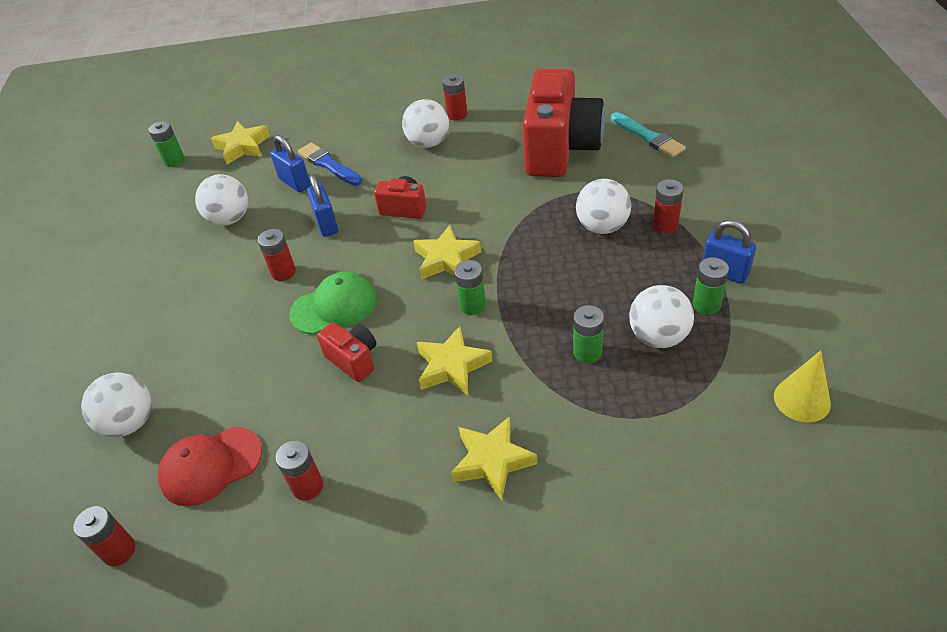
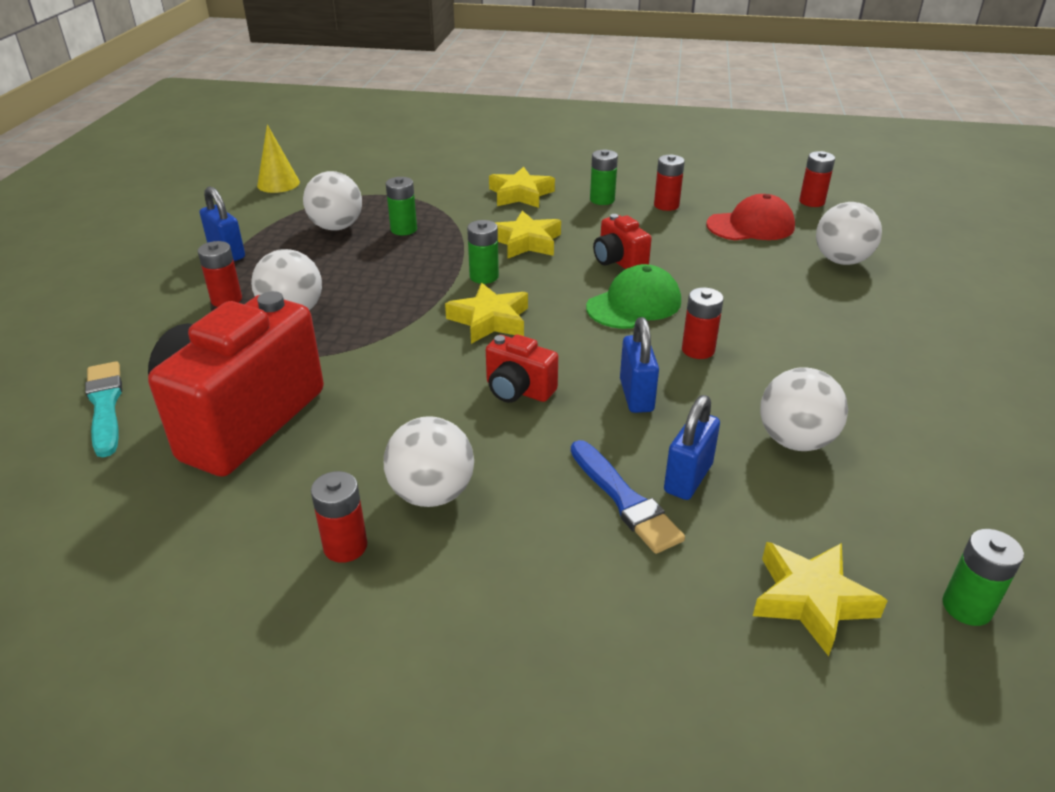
camera: 170 degrees left, 10 degrees down
(295, 183) = (688, 478): blue padlock -> blue padlock turned 60 degrees clockwise
(334, 306) = (634, 304): green cap -> green cap turned 150 degrees clockwise
(706, 304) = (273, 237): green battery -> green battery (602, 200)

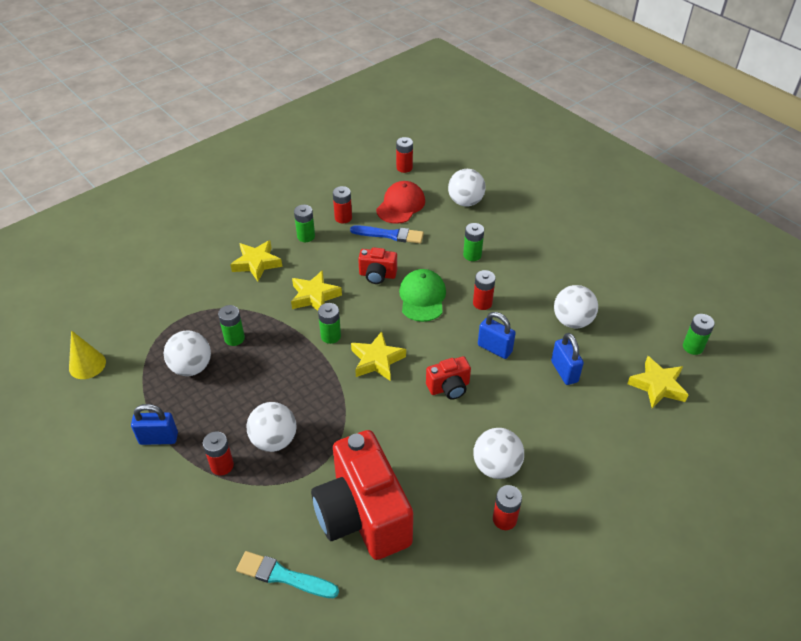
camera: 50 degrees left, 10 degrees up
(624, 499) = (559, 401): blue brush -> blue brush (390, 235)
(764, 305) = (472, 255): none -> green battery

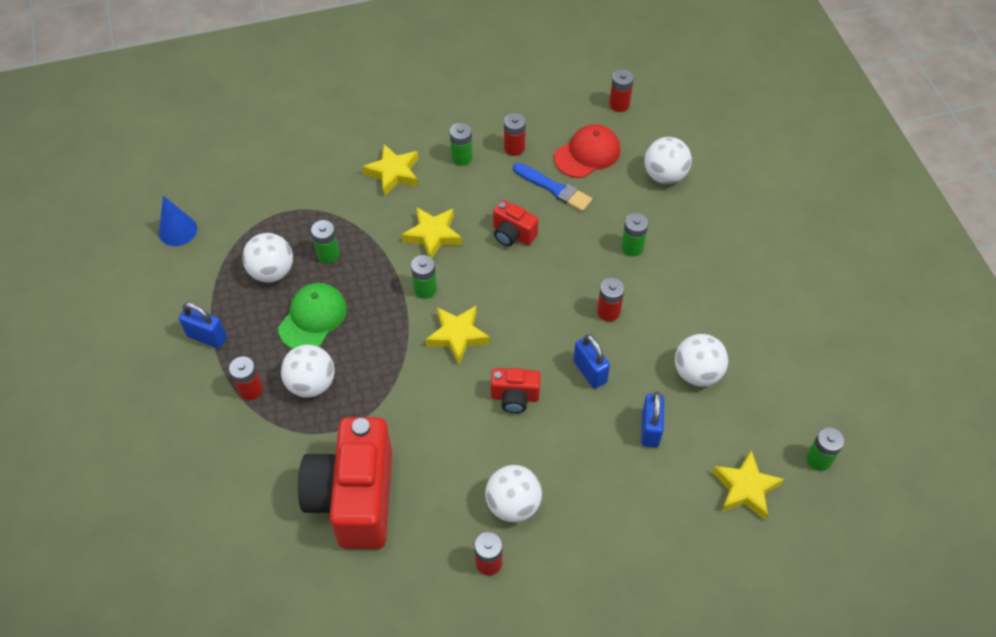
camera: 25 degrees right, 10 degrees up
(87, 365) = (178, 230): yellow cone -> blue cone
(283, 576) = (252, 525): turquoise brush -> none
(422, 297) = (546, 280): green cap -> green cap (313, 318)

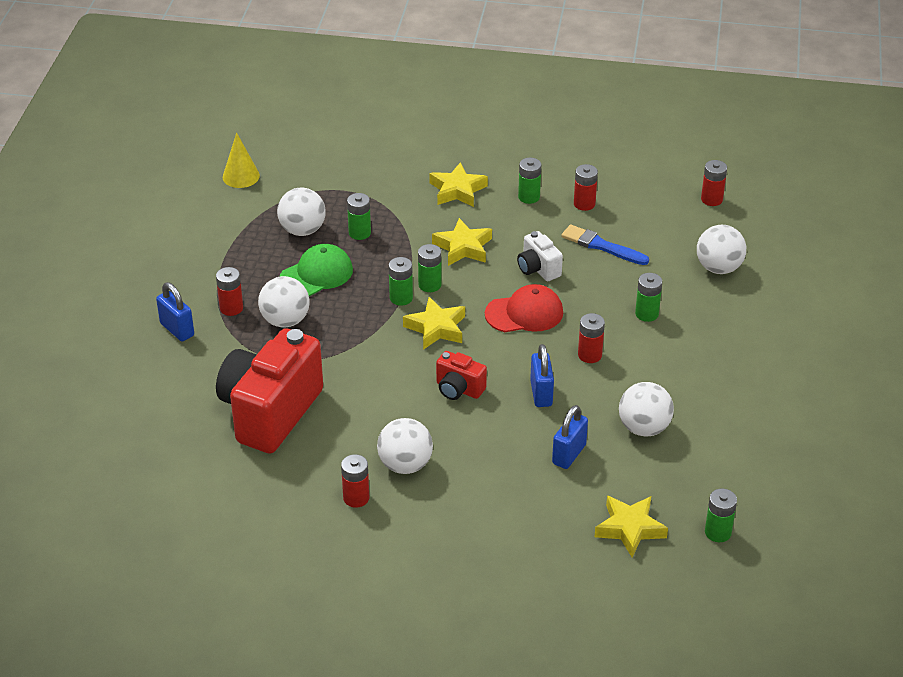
camera: 25 degrees right, 15 degrees down
(178, 230) = (241, 176): blue cone -> yellow cone
(207, 337) = (218, 259): blue padlock -> blue padlock (177, 329)
(407, 314) = (401, 298): none -> green battery
(512, 234) = (538, 269): red camera -> white camera
(554, 188) = (601, 246): blue brush -> blue brush turned 150 degrees clockwise
(587, 154) = (653, 229): red cap -> red cap (524, 313)

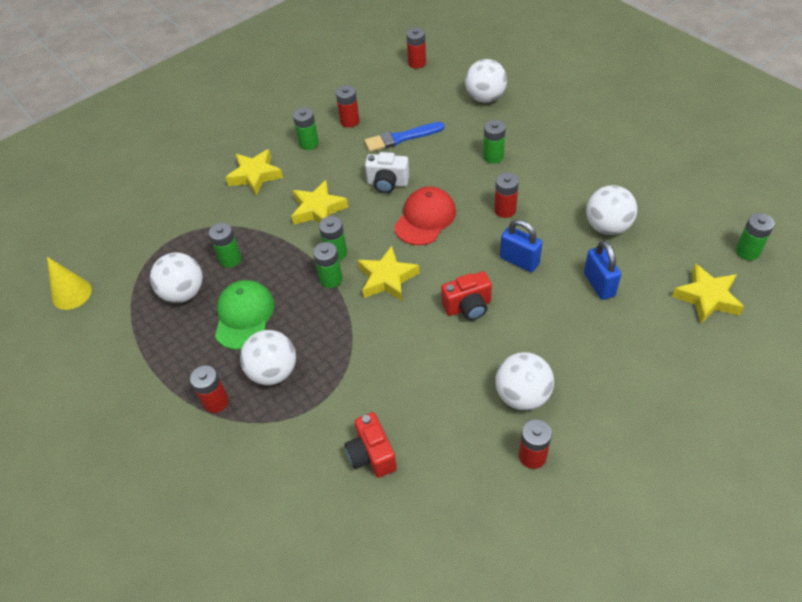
camera: 45 degrees left, 10 degrees up
(177, 329) = (196, 462): blue padlock -> none
(270, 412) = (371, 455): red camera -> red camera, size x0.46

